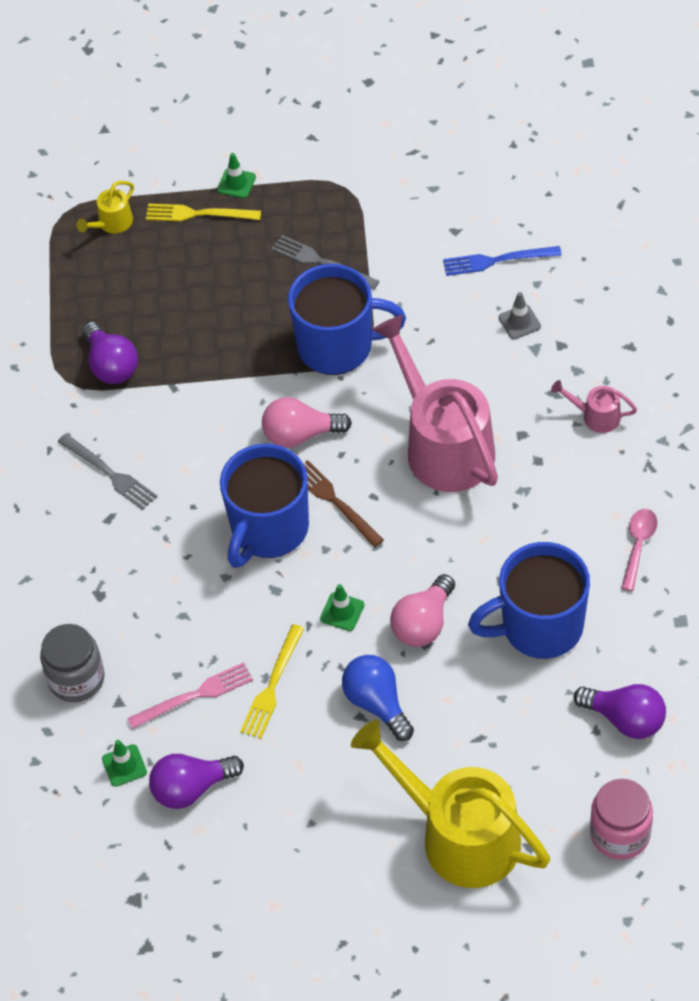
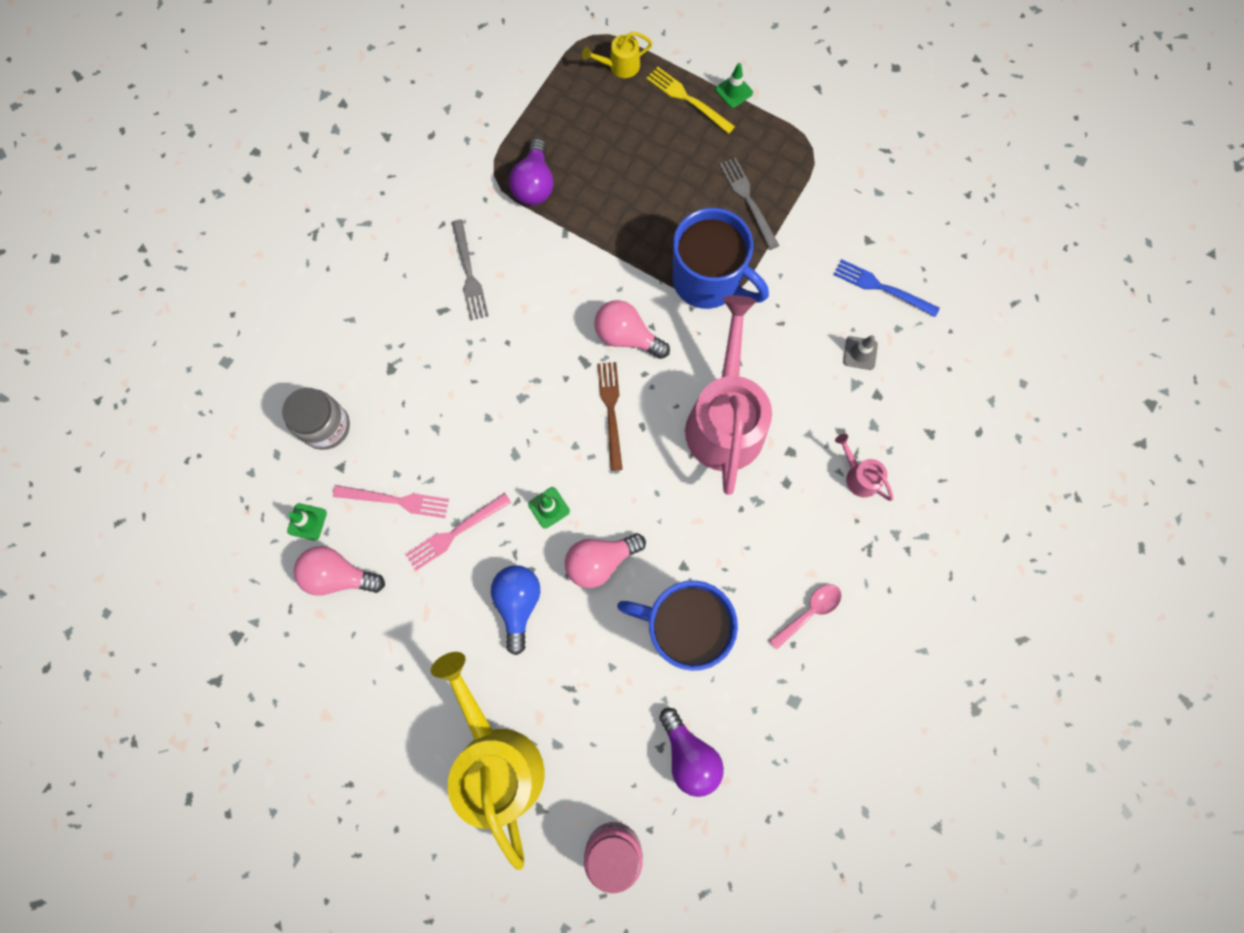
camera: 30 degrees right, 20 degrees up
(191, 788) = (339, 575): purple light bulb -> pink light bulb
(268, 530) = (546, 400): blue mug -> none
(272, 685) = (455, 533): yellow fork -> pink fork

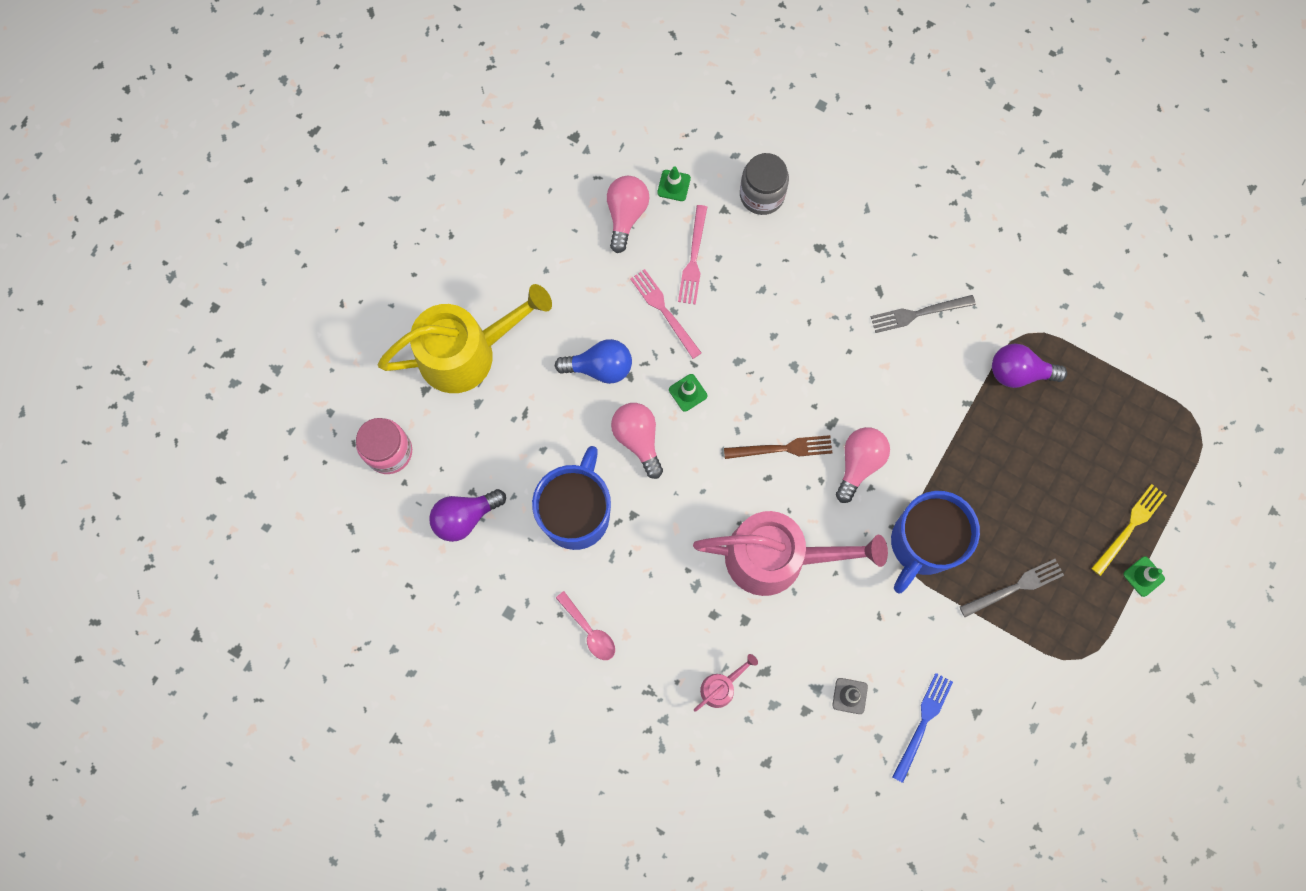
camera: 90 degrees right, 0 degrees up
(619, 66) = (1163, 456): yellow watering can -> none

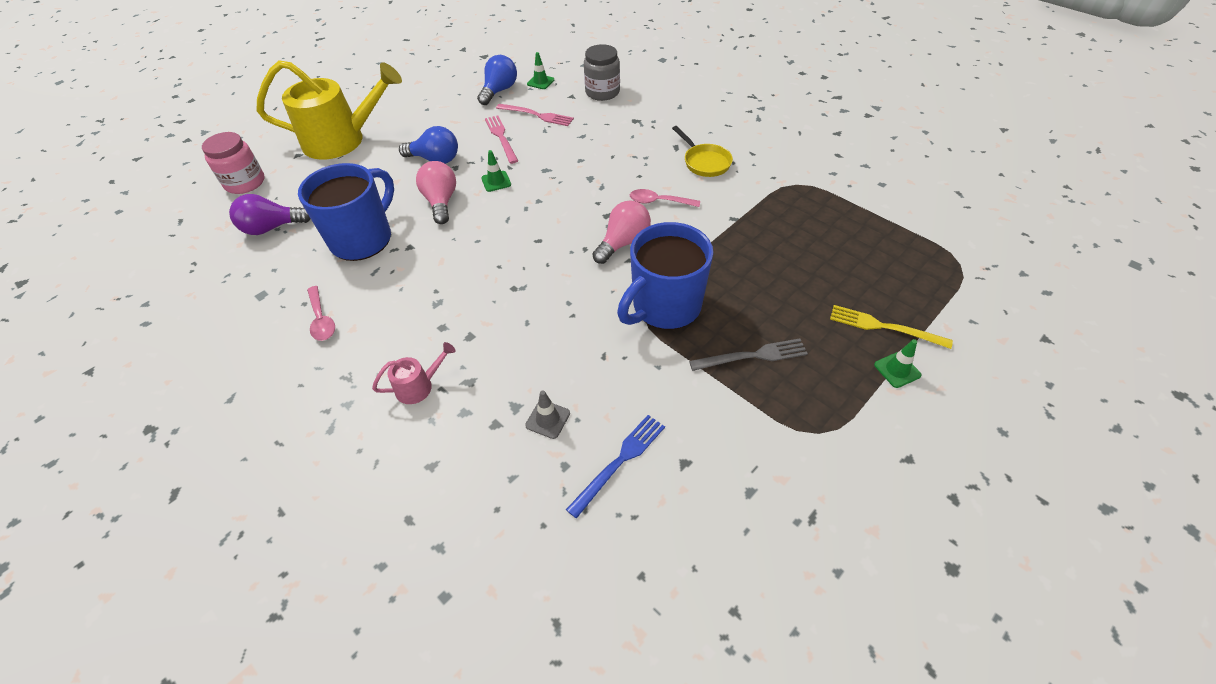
camera: 15 degrees right, 25 degrees down
(626, 215) = (499, 91): pink light bulb -> blue light bulb
(693, 259) = (537, 115): pink fork -> pink fork turned 90 degrees counterclockwise
(777, 557) = (522, 295): pink watering can -> none
(782, 448) = (559, 224): brown fork -> none
(881, 392) = (659, 202): none -> pink spoon
(918, 313) = (704, 162): grey fork -> yellow pan
(1019, 372) = (785, 206): purple light bulb -> none
(1130, 527) = (884, 327): yellow fork -> yellow fork turned 120 degrees counterclockwise

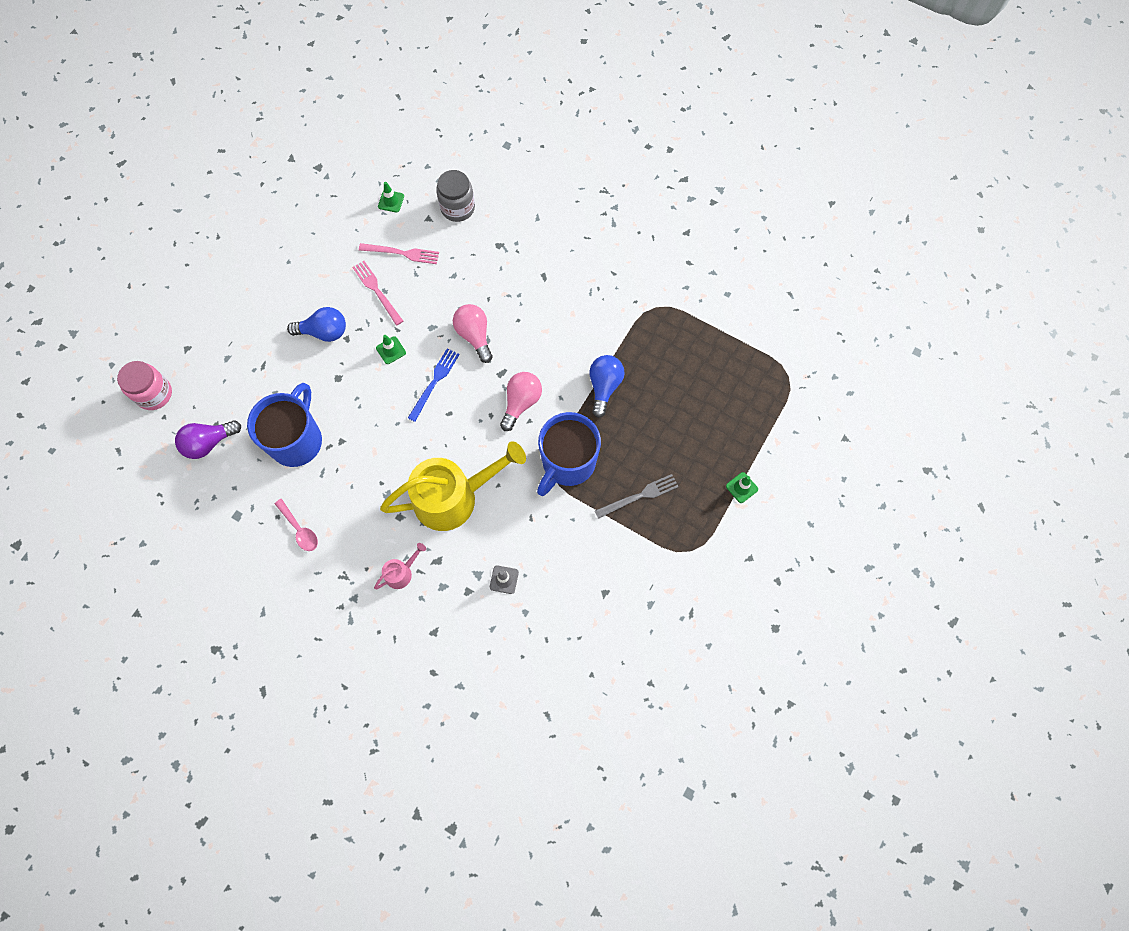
camera: 15 degrees left, 20 degrees up
(343, 140) = (222, 321): yellow watering can -> yellow watering can (454, 497)
(441, 202) = (349, 384): pink light bulb -> pink light bulb (474, 335)
(499, 91) = (353, 222): blue light bulb -> blue light bulb (604, 387)
(620, 461) = (561, 601): blue fork -> blue fork (434, 382)
(659, 202) = (541, 349): pink spoon -> none
(704, 162) = (573, 292): yellow pan -> none
(884, 327) = (732, 450): yellow fork -> none

